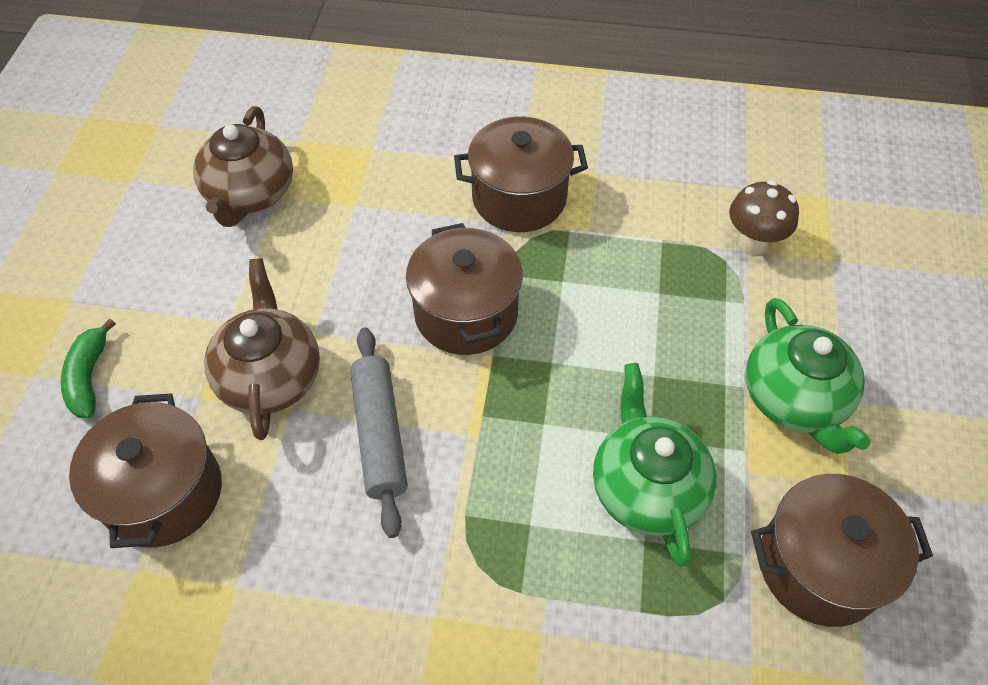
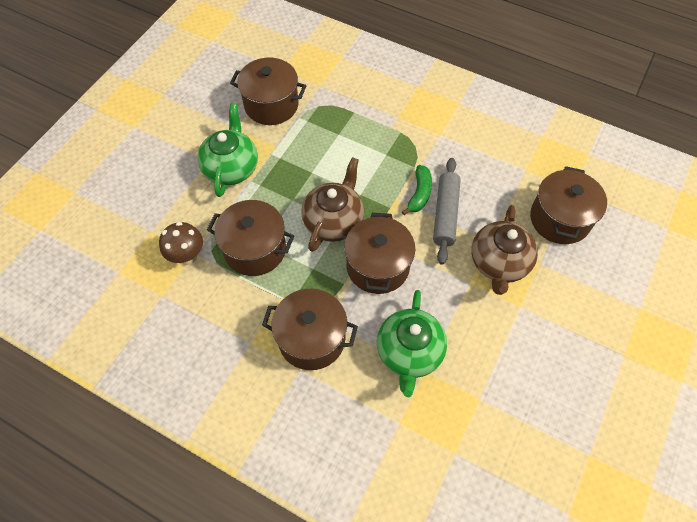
camera: 160 degrees left, 5 degrees up
(89, 377) = (605, 296): green banana -> green banana (419, 194)
(250, 195) = (498, 407): brown teapot -> brown teapot (334, 221)
(646, 488) = (326, 153): green teapot -> green teapot (409, 353)
(663, 281) = (255, 249): none -> brown pot

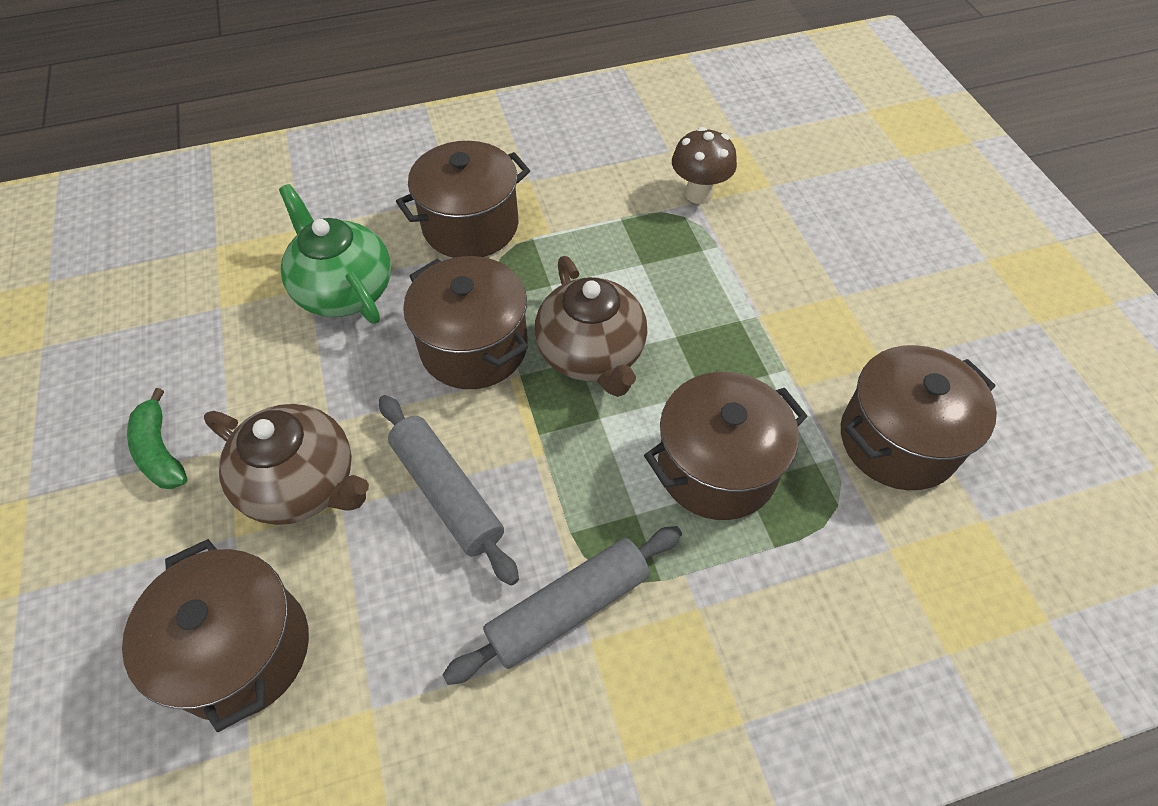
camera: 135 degrees right, 5 degrees down
(231, 168) = (803, 310): green teapot -> none
(255, 249) = (640, 253): brown pot -> brown pot (716, 467)
(419, 194) = (517, 492): green banana -> green banana (160, 451)
(438, 147) = (568, 608): none -> grey rolling pin
(499, 263) = (303, 484): brown teapot -> brown teapot turned 150 degrees clockwise

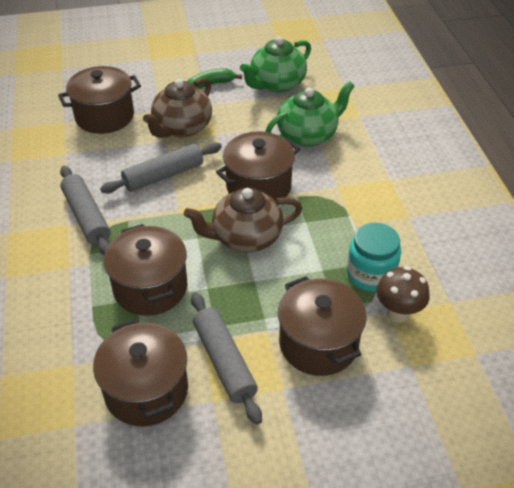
camera: 95 degrees right, 10 degrees down
(184, 341) = (276, 84): none -> green teapot
(470, 226) = (361, 186): brown pot -> brown pot (318, 343)
(640, 217) = (370, 274): none -> turquoise jar
(822, 357) = (224, 361): none -> grey rolling pin

